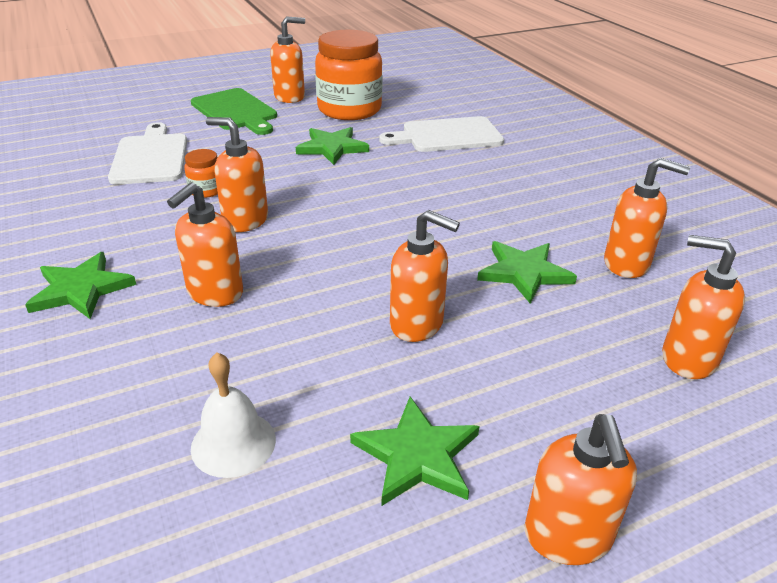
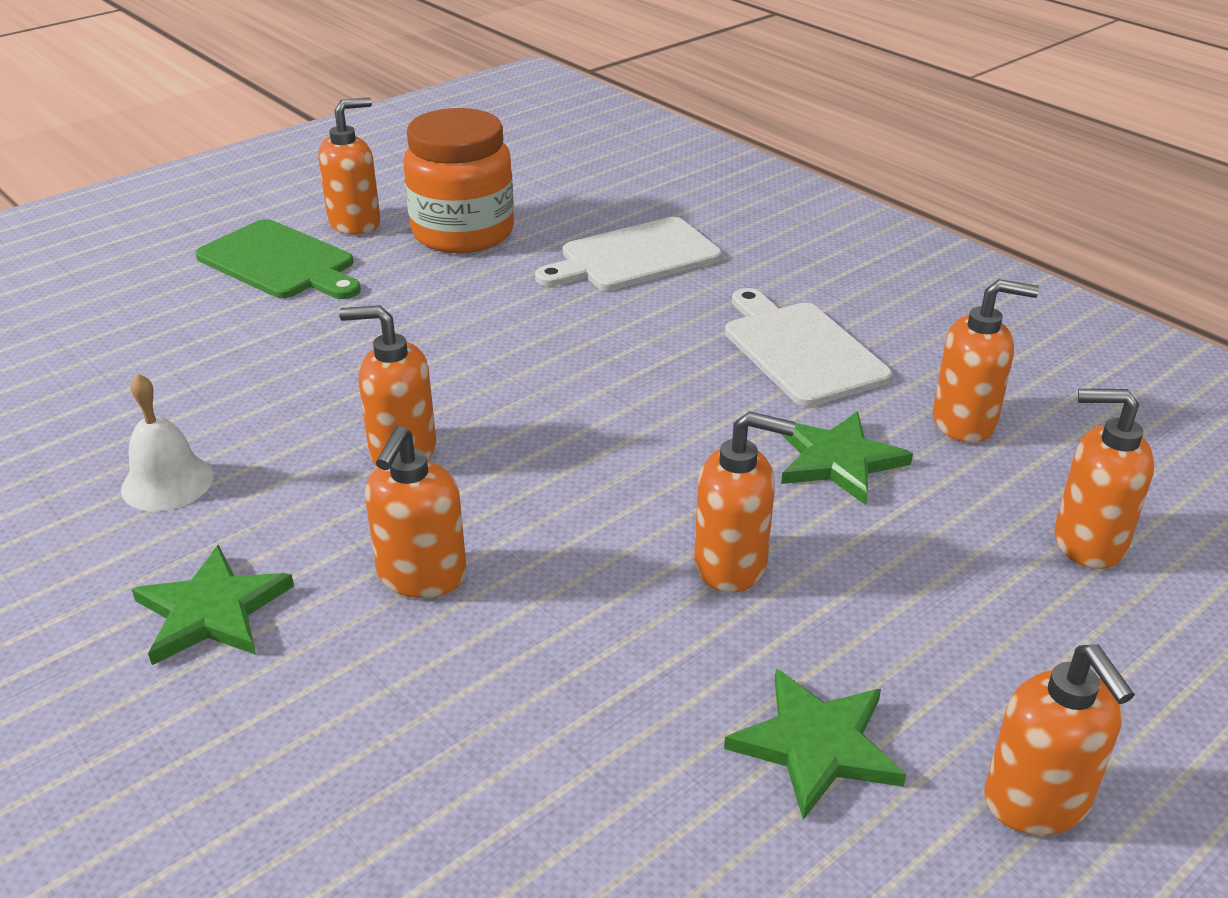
camera: 15 degrees left, 0 degrees up
(150, 157) = (186, 367): white cutting board -> white cutting board (800, 350)
(206, 190) = (313, 411): orange jar -> none
(233, 443) = (570, 786): white bell -> white bell (167, 482)
(332, 148) = (470, 305): green star -> none

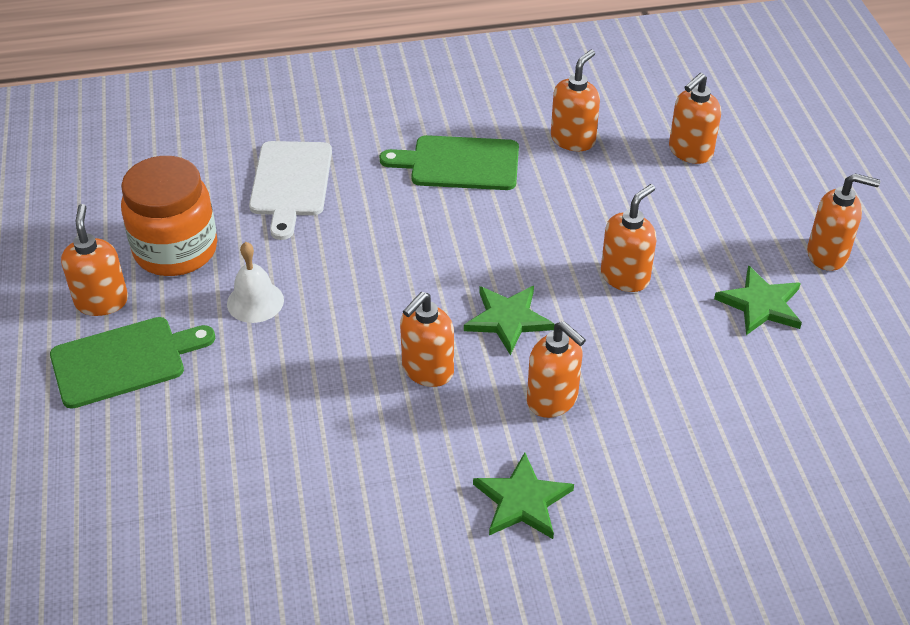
camera: 60 degrees left, 10 degrees up
(167, 482) = (374, 493): white bell -> white bell (255, 301)
(800, 350) = (459, 163): white cutting board -> green cutting board
(838, 461) = (570, 199): green star -> green star (508, 319)

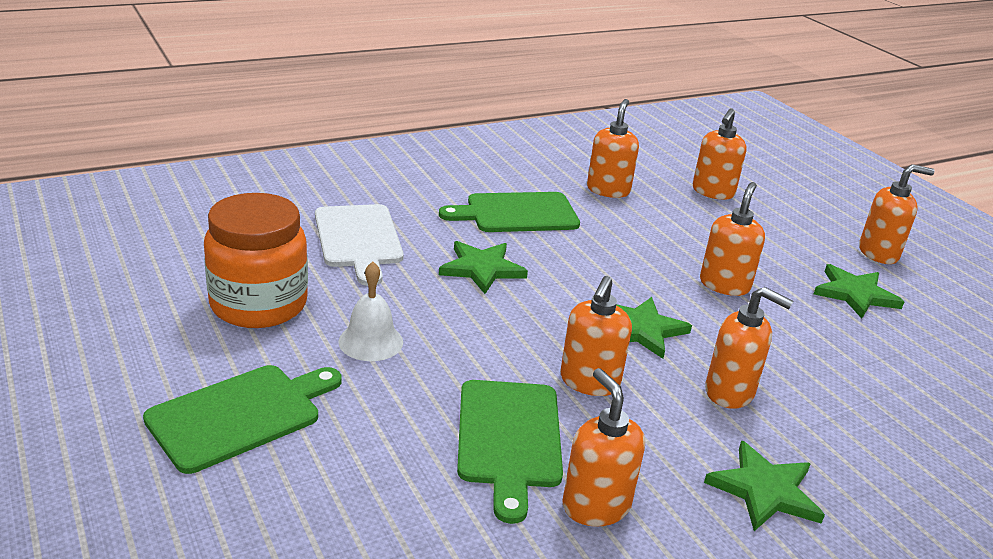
camera: 20 degrees left, 15 degrees down
(102, 301) = (189, 360): orange soap dispenser -> orange soap dispenser (595, 505)
(328, 416) = (509, 438): none -> green cutting board
(391, 231) = (482, 269): none -> green star

